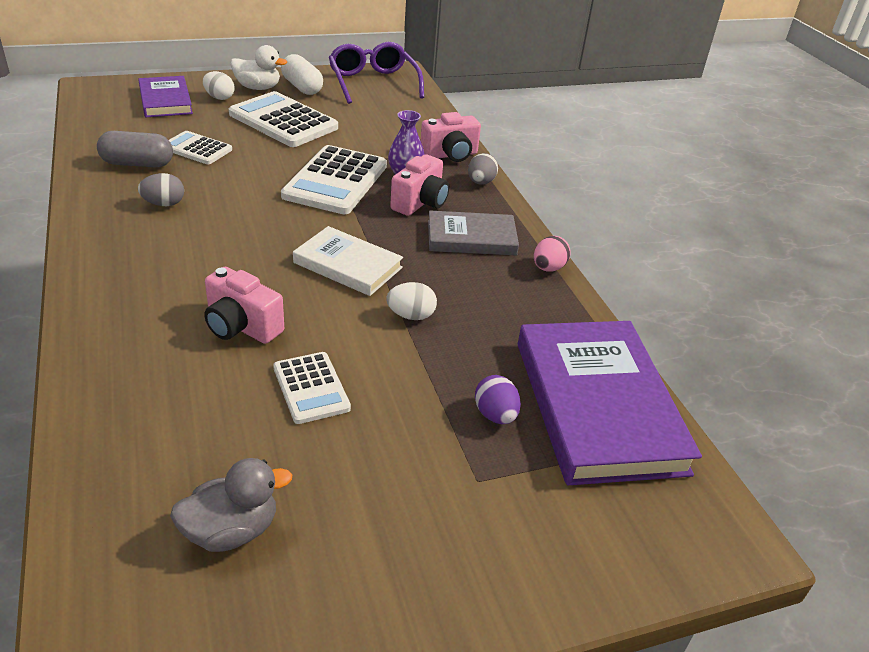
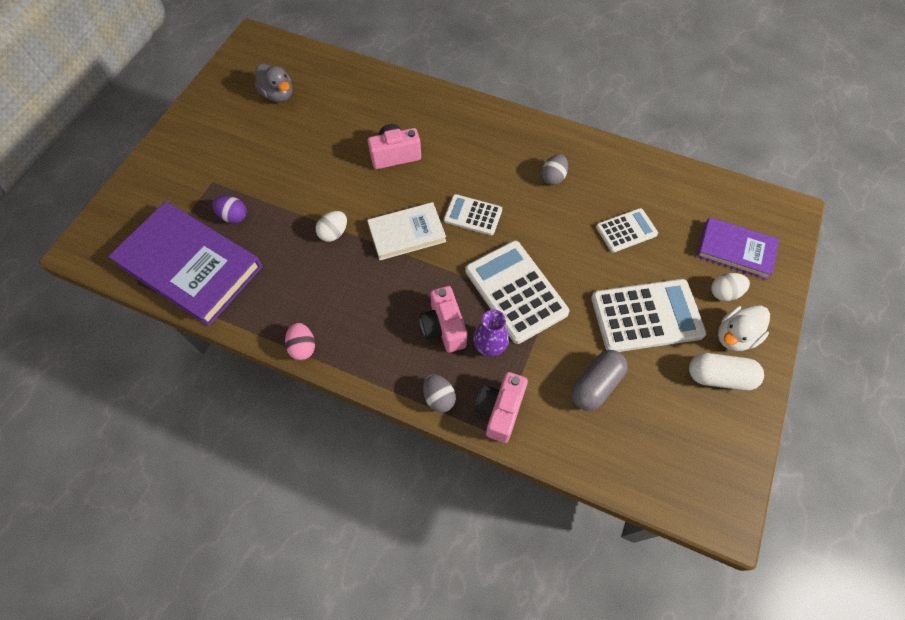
camera: 135 degrees right, 25 degrees up
(137, 164) = (622, 186): grey capsule -> grey capsule (596, 385)
(231, 531) = (278, 95): grey duck -> grey duck turned 60 degrees counterclockwise
(311, 388) = (325, 158): white calculator -> white calculator (473, 215)
(373, 83) = (701, 457): purple glasses -> none
(471, 238) = (375, 326): grey book -> none

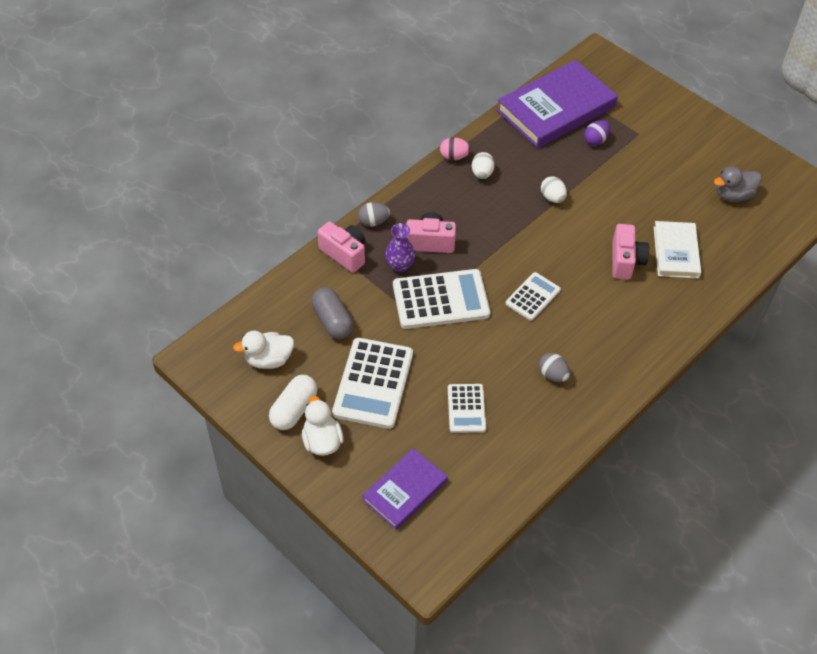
camera: 110 degrees right, 10 degrees down
(407, 233) = (532, 245): white book -> white book (676, 252)
(679, 429) = (268, 360): none -> white duck
(724, 293) = (366, 456): white egg -> white egg (482, 173)

